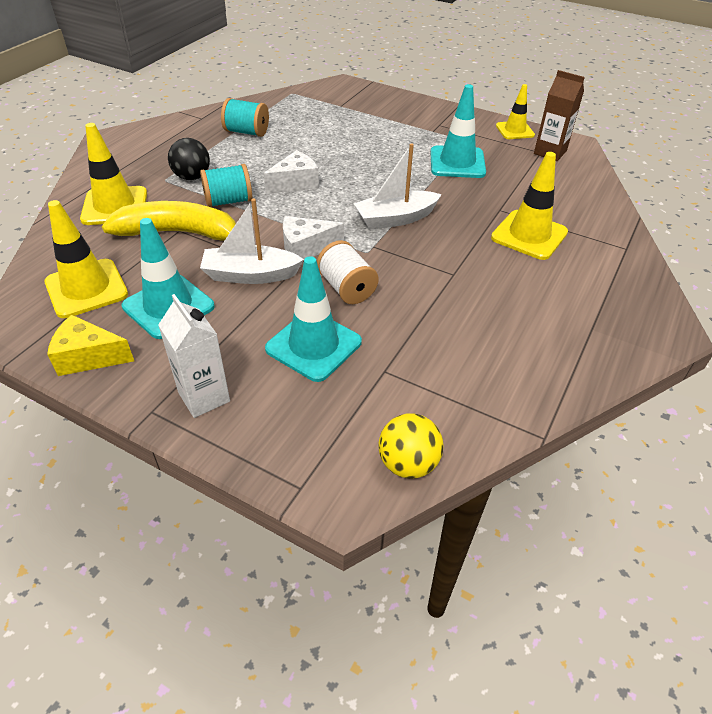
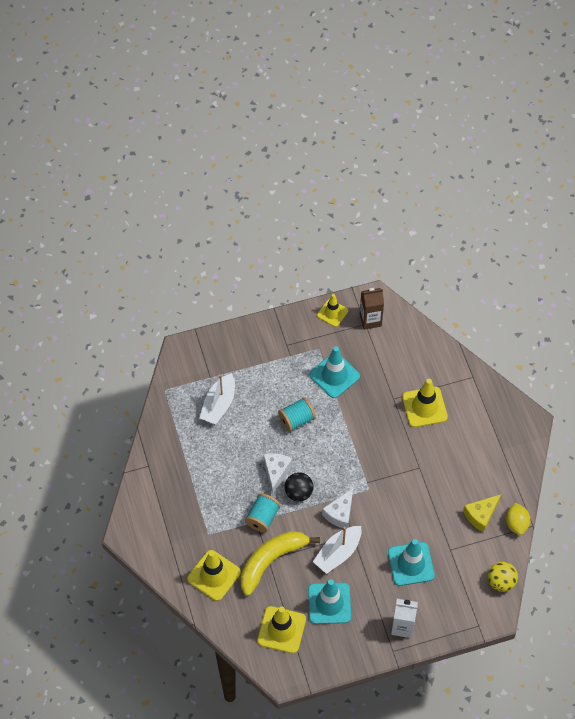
camera: 45 degrees left, 15 degrees up
(88, 357) = (336, 655): yellow cheese -> yellow cheese (481, 515)
(192, 177) = (219, 518): black ball -> black ball (298, 492)
(246, 132) = (192, 454): turquoise spool -> turquoise spool (296, 420)
(347, 288) = (386, 520): white spool -> none
(395, 219) = (354, 453): white boat -> white boat (219, 404)
(520, 416) = (516, 523): none -> yellow lemon

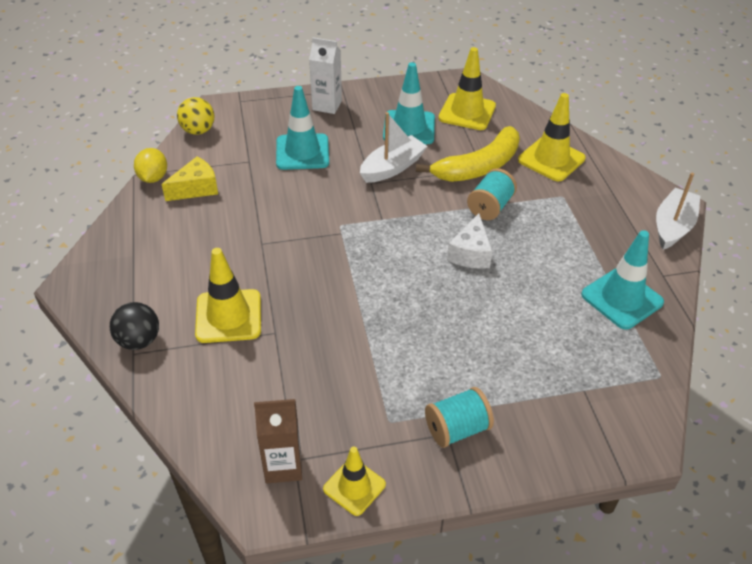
camera: 175 degrees left, 15 degrees down
(219, 404) = (564, 347): white boat -> white boat (673, 226)
(296, 420) = (436, 315): turquoise spool -> turquoise spool (457, 429)
(298, 492) = (439, 229): black ball -> black ball (139, 341)
(334, 375) = (366, 374): turquoise traffic cone -> turquoise traffic cone (622, 298)
(340, 513) = (384, 203): white cheese -> none

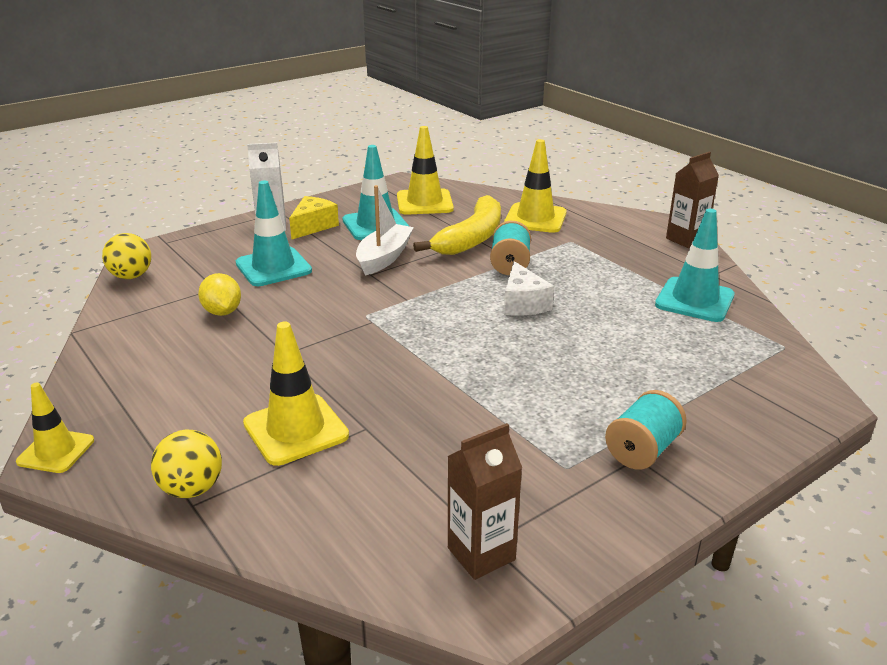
camera: 25 degrees left, 15 degrees down
(139, 341) = (192, 489): black ball -> yellow ball
(153, 178) = (100, 329): yellow lemon -> yellow lemon (222, 312)
(196, 188) = (165, 325): yellow cheese -> yellow cheese (313, 226)
(354, 487) = (582, 543): yellow traffic cone -> yellow traffic cone (56, 451)
(673, 226) = (686, 239): white boat -> brown carton

